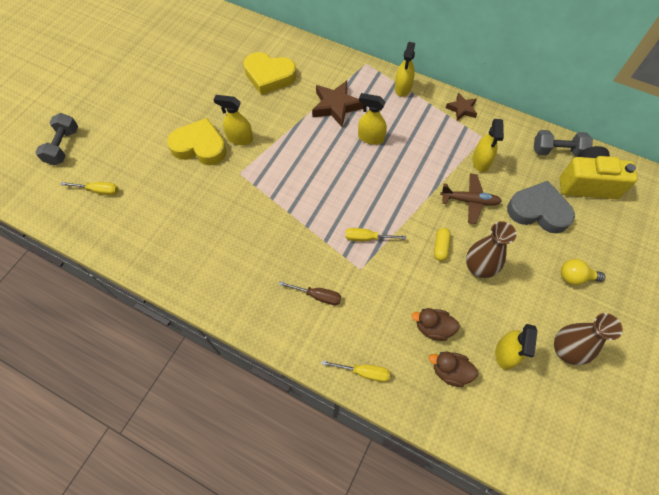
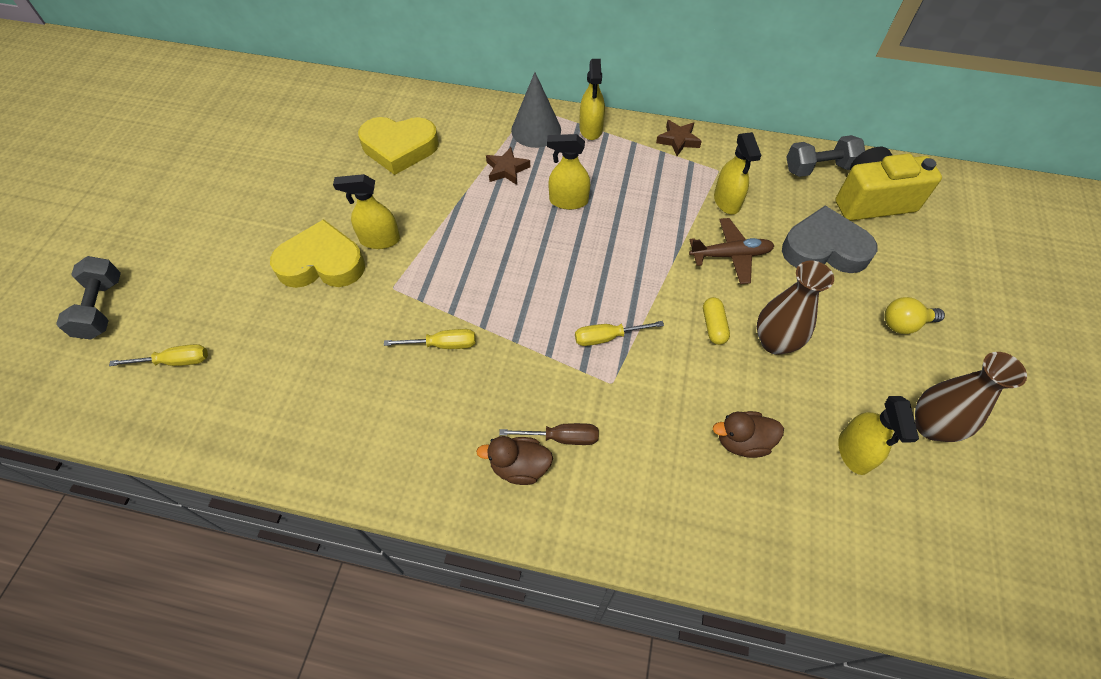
camera: 15 degrees left, 5 degrees down
(336, 106) = (507, 169): brown star -> brown star, size x0.60
(364, 81) = (536, 130): none -> grey cone
(364, 372) = (666, 534): yellow screwdriver -> yellow screwdriver (443, 344)
(450, 371) = (788, 498): brown duck -> brown duck (519, 467)

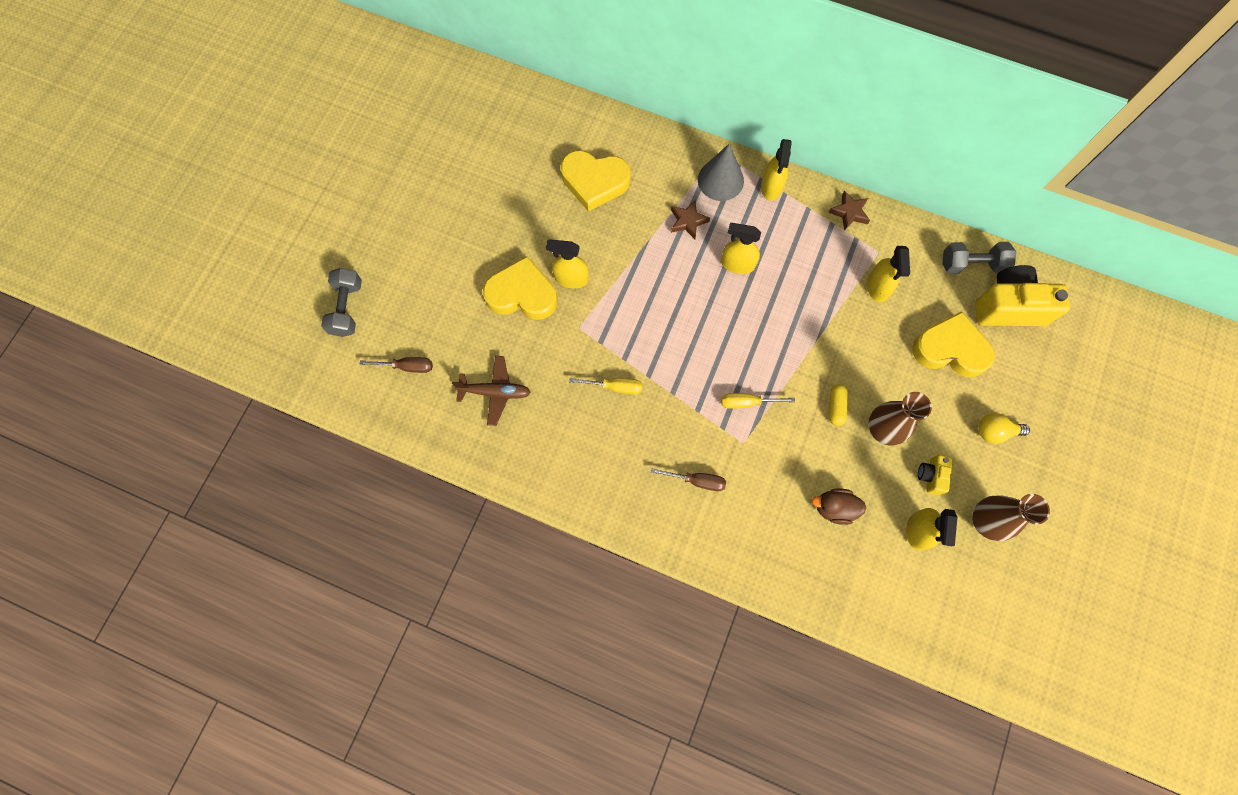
camera: 10 degrees right, 15 degrees up
(175, 361) = (407, 366): yellow screwdriver -> brown screwdriver
(519, 467) = (662, 498): brown duck -> none
(730, 255) = (867, 342): brown plane -> brown plane (495, 392)
(824, 248) = (950, 349): grey heart -> yellow heart
(848, 384) = (931, 476): none -> yellow camera

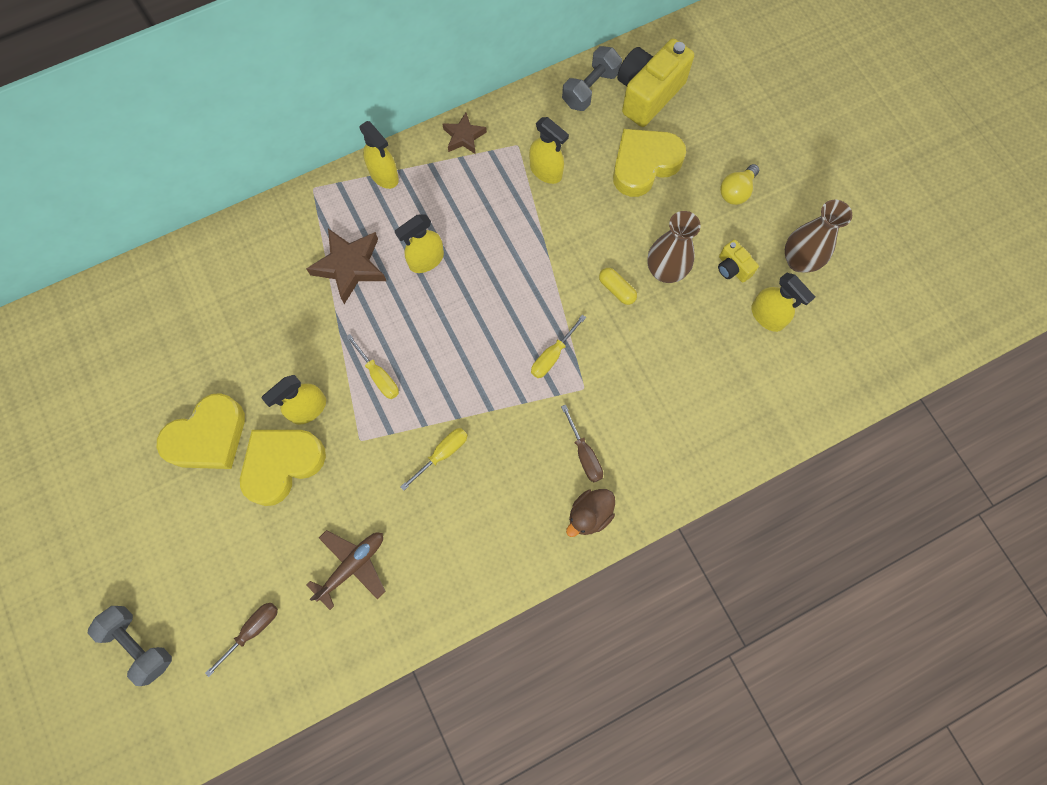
camera: 50 degrees left, 0 degrees up
(594, 182) = (237, 312): yellow heart -> yellow heart (208, 437)
(631, 302) = (379, 376): none -> yellow screwdriver
(688, 221) = (350, 266): brown star -> brown star, size x1.66
(697, 481) = (584, 454): brown screwdriver -> brown screwdriver turned 105 degrees clockwise
(720, 180) = (338, 209): grey cone -> none
(834, 508) = (698, 363): brown duck -> brown duck (589, 515)

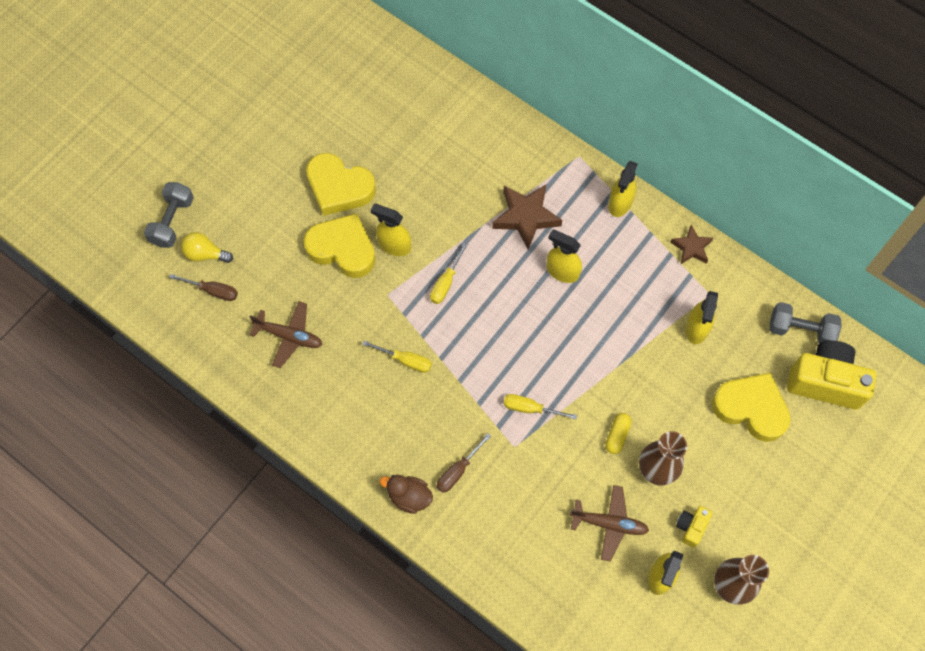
camera: 65 degrees right, 5 degrees down
(699, 337) = (609, 524): none -> brown plane
(736, 191) = (770, 501): yellow light bulb -> yellow light bulb (205, 254)

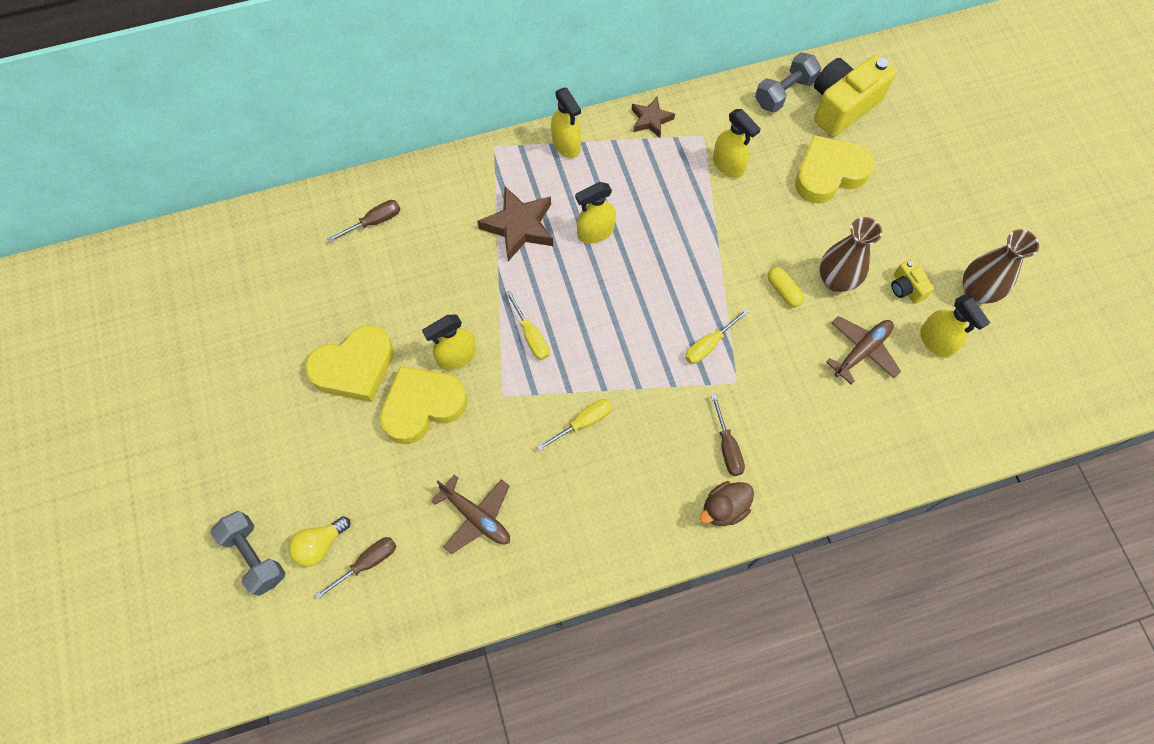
camera: 55 degrees left, 0 degrees up
(289, 336) = (476, 517): brown plane -> brown plane turned 75 degrees clockwise
(456, 122) = (374, 222): none -> brown screwdriver

